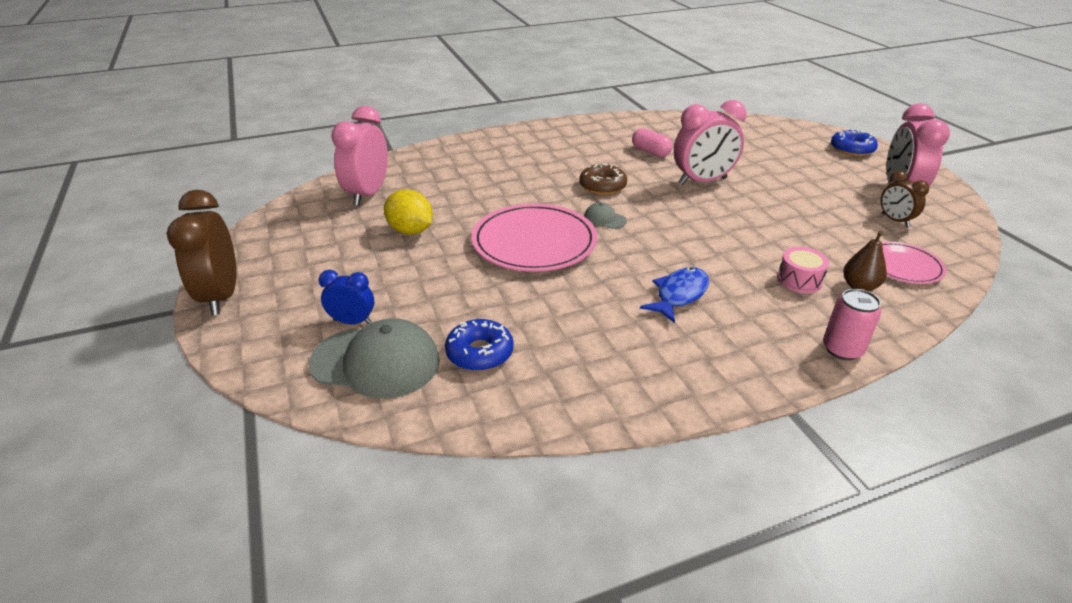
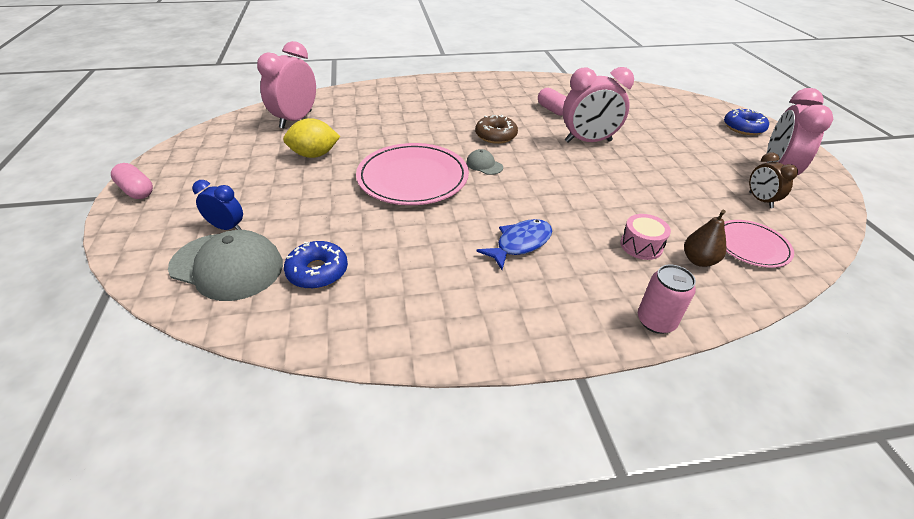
camera: 10 degrees right, 5 degrees up
(221, 296) = (137, 191): brown clock -> pink capsule
(410, 231) = (314, 155): yellow lemon -> yellow lemon turned 60 degrees counterclockwise

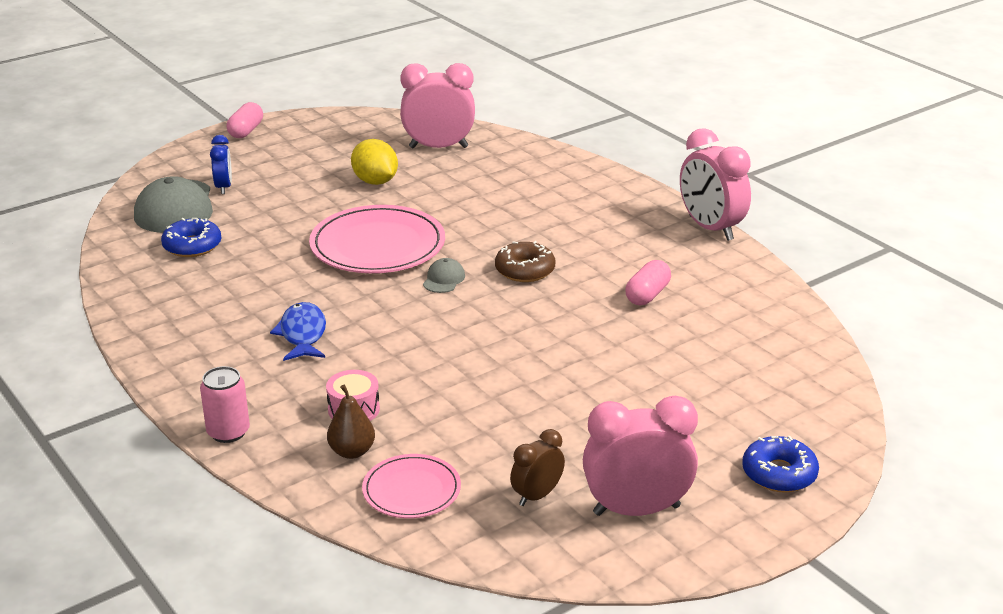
camera: 65 degrees right, 10 degrees down
(520, 244) = (303, 334): blue fish -> blue fish turned 120 degrees counterclockwise
(588, 141) = (577, 338): pink clock -> pink clock (710, 228)

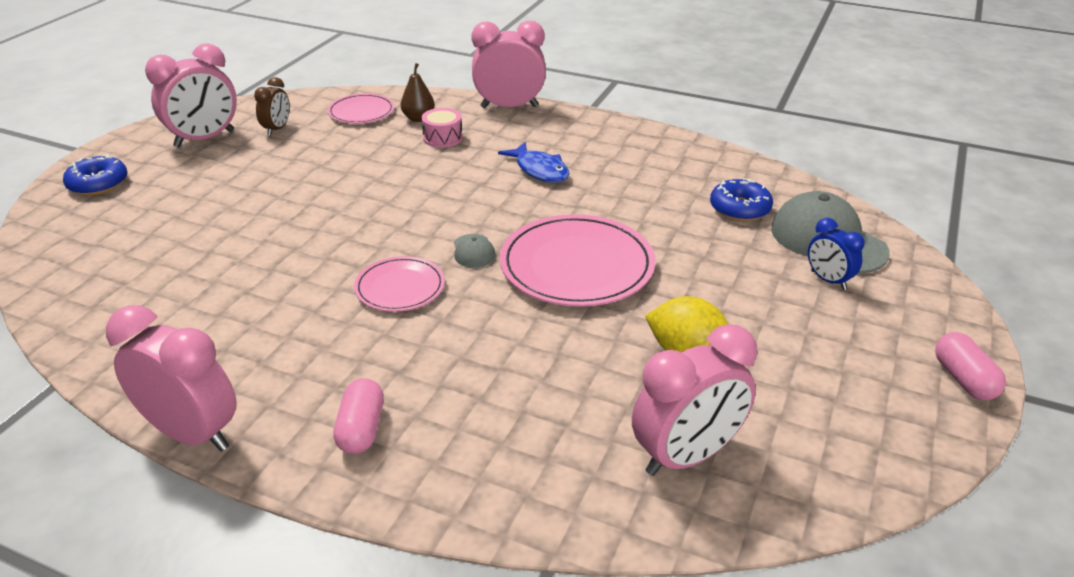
camera: 150 degrees right, 5 degrees up
(228, 432) = (509, 107): pink can -> pink clock
(525, 270) = (400, 287): brown donut -> pink plate
(647, 295) = (250, 301): pink capsule -> pink capsule (361, 429)

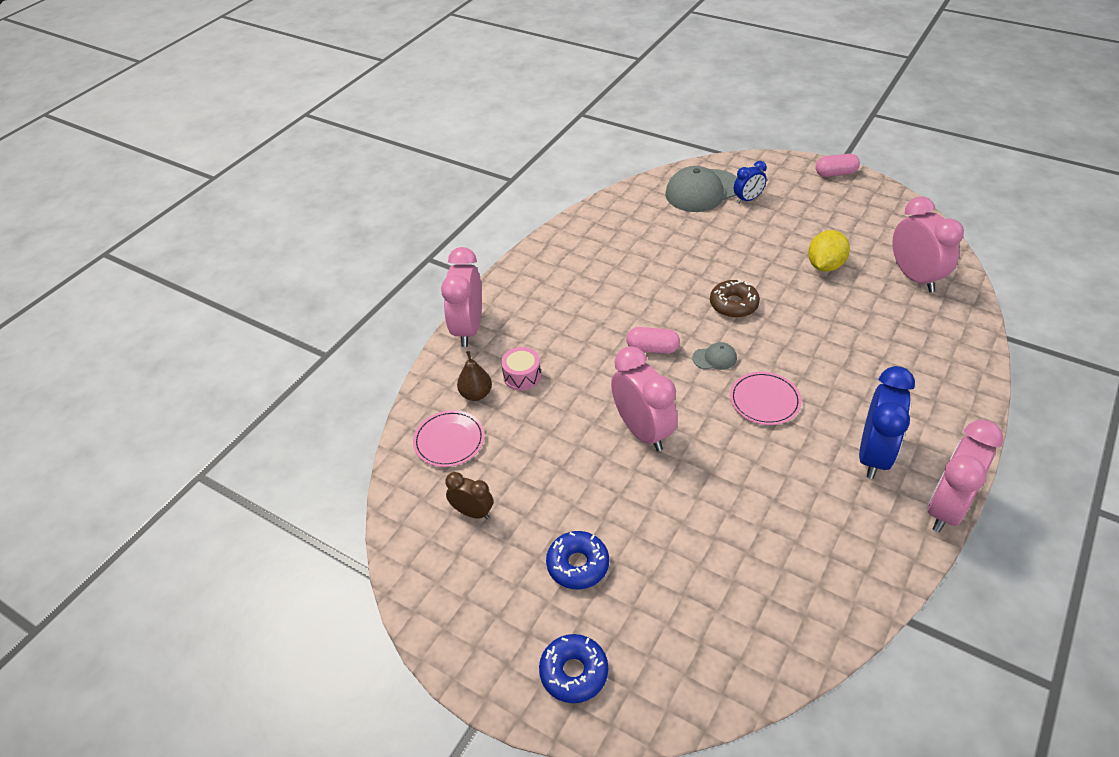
camera: 80 degrees left, 10 degrees up
(204, 139) = (482, 581): pink clock -> pink clock (642, 431)
(296, 374) = (873, 455): none -> blue clock
(361, 429) = (922, 415): pink capsule -> pink capsule (652, 349)
(539, 170) = (593, 315): blue fish -> none
(577, 265) = (733, 304): pink plate -> brown donut
(740, 208) = (661, 220): blue donut -> blue donut (578, 565)

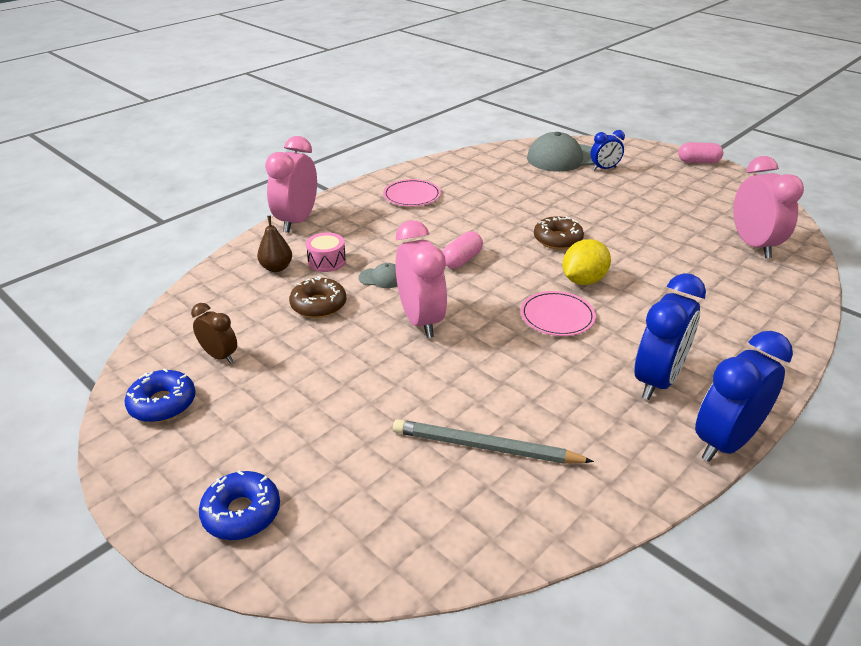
camera: 10 degrees right, 10 degrees down
(449, 440) = (231, 297): pink plate -> pink plate (412, 195)
(538, 432) = (318, 305): none -> brown donut
(578, 565) = (298, 418): blue donut -> blue donut (162, 403)
(652, 349) = (462, 260): pink capsule -> pink capsule turned 75 degrees counterclockwise
(715, 358) = (520, 276): grey cap -> grey cap (381, 278)
(753, 558) = (486, 447): none -> grey pencil
(825, 266) = (662, 224): yellow lemon -> yellow lemon (583, 280)
(946, 508) = (725, 442): pink clock -> blue clock

